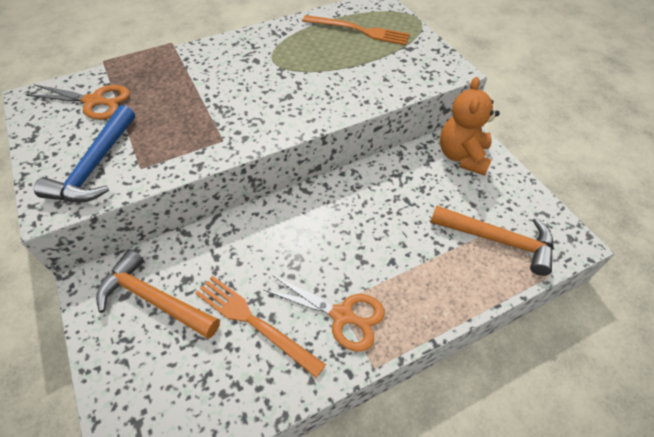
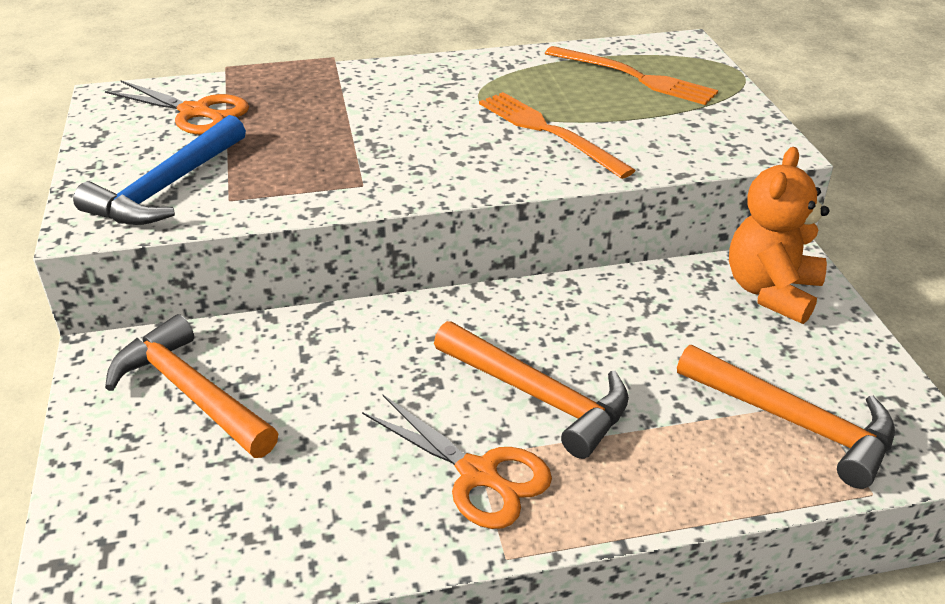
camera: 15 degrees right, 15 degrees down
(254, 322) = (331, 453): orange fork -> orange fork (549, 132)
(359, 254) = (538, 396): none -> orange hammer

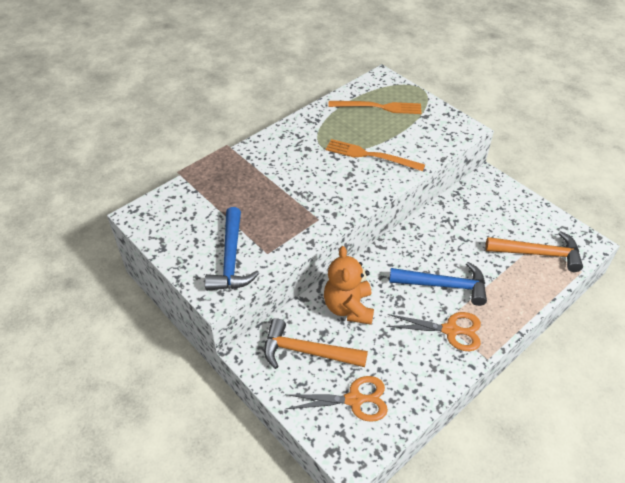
camera: 30 degrees left, 10 degrees up
(195, 112) = (195, 208): orange scissors -> orange scissors (354, 400)
(538, 396) = (444, 285): orange hammer -> blue hammer
(771, 291) = (489, 195): orange teddy bear -> orange teddy bear (348, 307)

